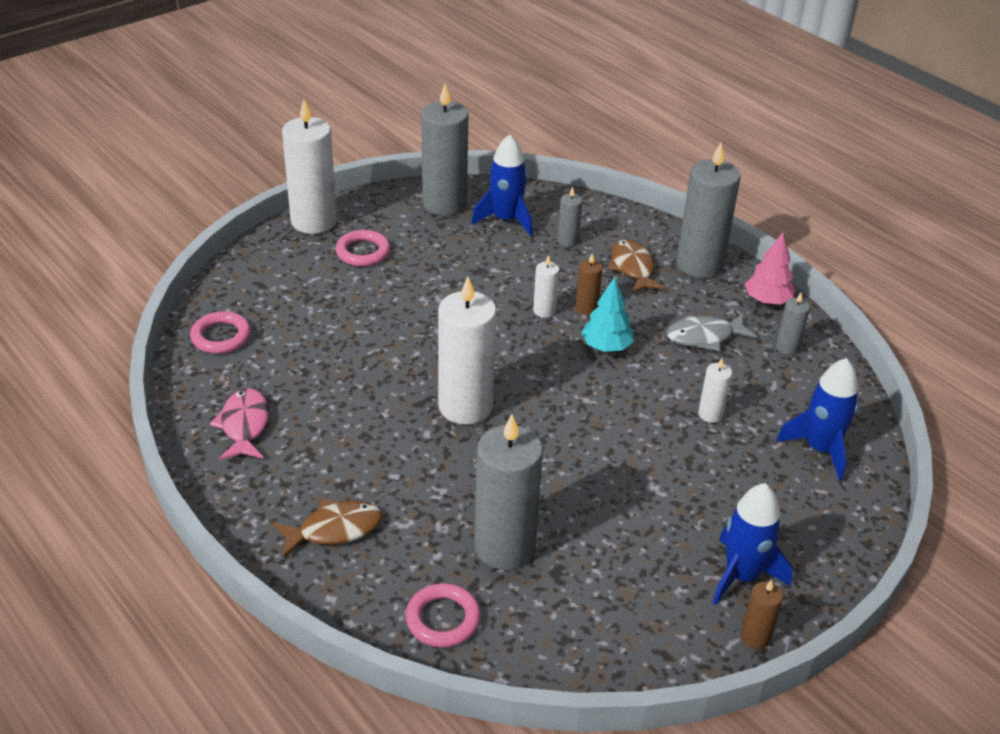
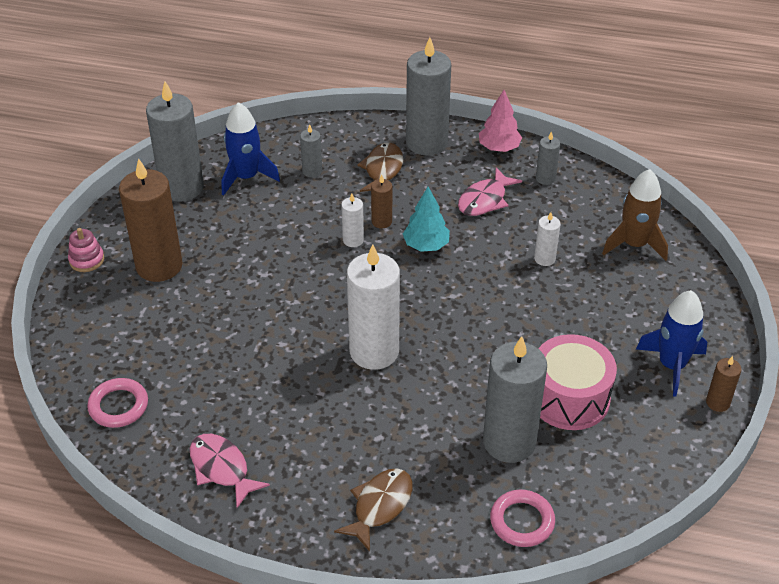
camera: 35 degrees left, 5 degrees up
(314, 221) = (86, 260): white candle -> pink stacking toy
(363, 252) = (159, 266): pink ring -> brown candle
(603, 544) = (569, 398): none -> pink drum
(633, 268) = (383, 170): brown fish -> brown fish turned 60 degrees clockwise
(704, 337) = (485, 200): grey fish -> pink fish
(820, 449) = (634, 244): blue rocket -> brown rocket

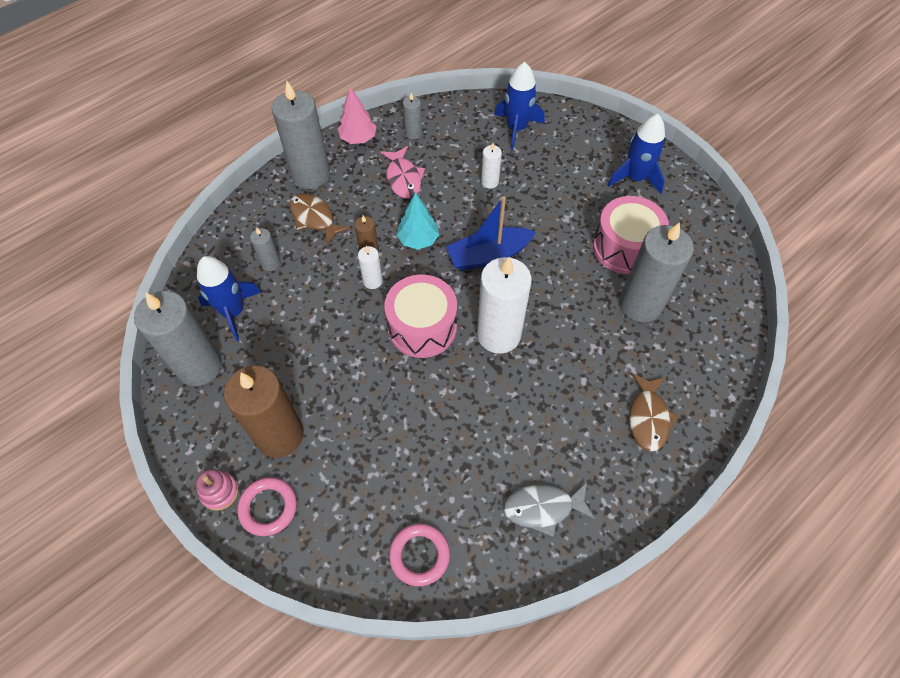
camera: 55 degrees left, 15 degrees up
(222, 469) = (543, 508): pink fish -> grey fish
(335, 296) = (422, 327): none -> pink drum
(379, 506) = (648, 417): brown fish -> brown fish turned 150 degrees counterclockwise
(456, 301) = (488, 255): none -> blue boat
(522, 521) = (712, 339): pink ring -> pink ring (268, 507)
(634, 244) = (517, 128): brown rocket -> blue rocket
(717, 402) = (681, 176): brown candle -> none

